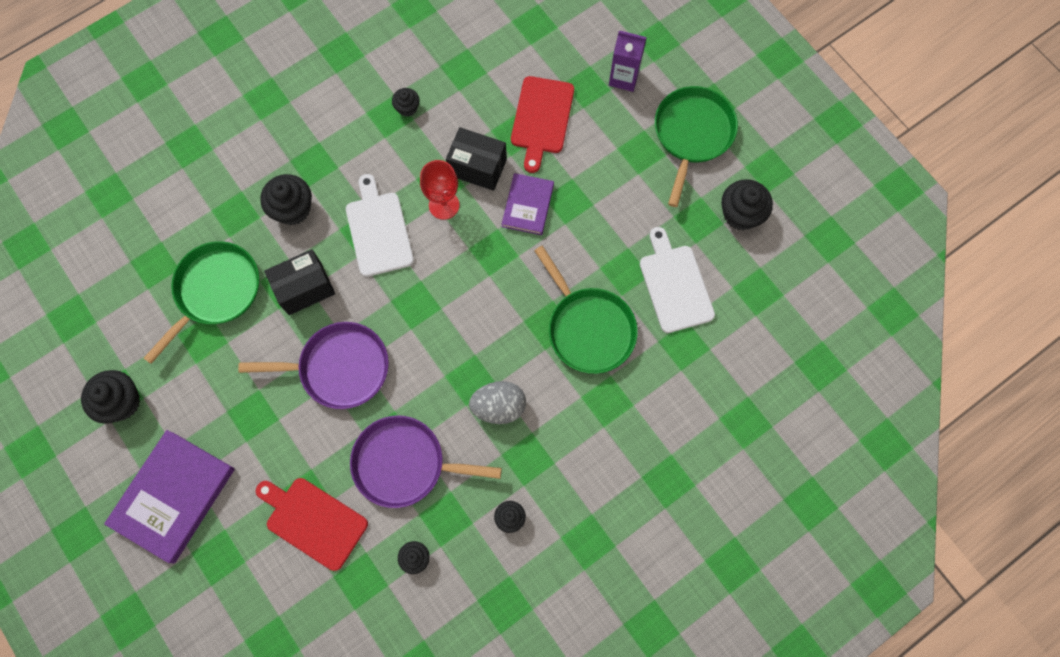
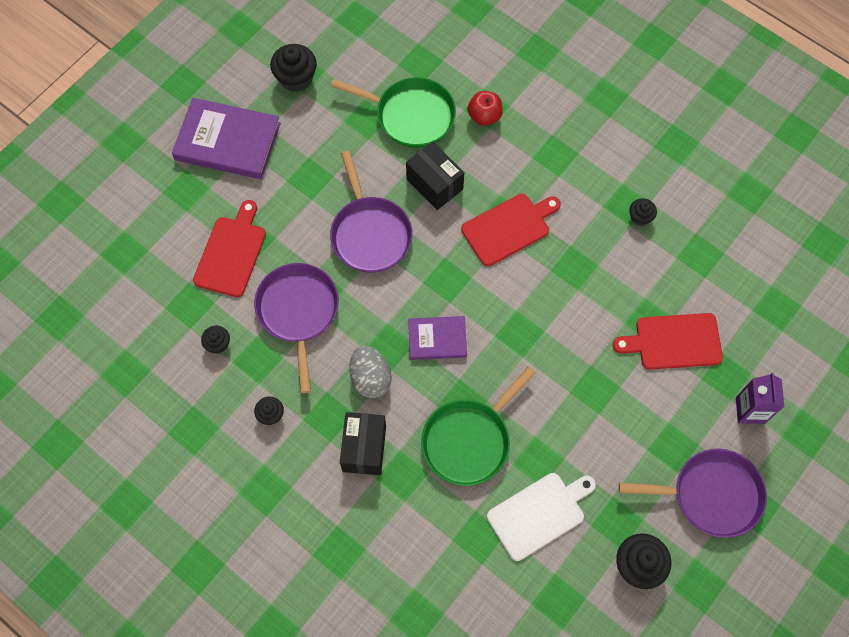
camera: 75 degrees right, 5 degrees down
(244, 218) = (484, 116): none -> red apple
(293, 209) = (506, 151): black cupcake -> none
(378, 230) = (508, 228): white cutting board -> red cutting board
(444, 205) = (552, 277): red goblet -> none
(477, 167) = (601, 296): black box -> black box (364, 448)
(527, 205) = (577, 352): purple book -> purple book (437, 339)
(692, 134) = (711, 495): green pan -> purple pan

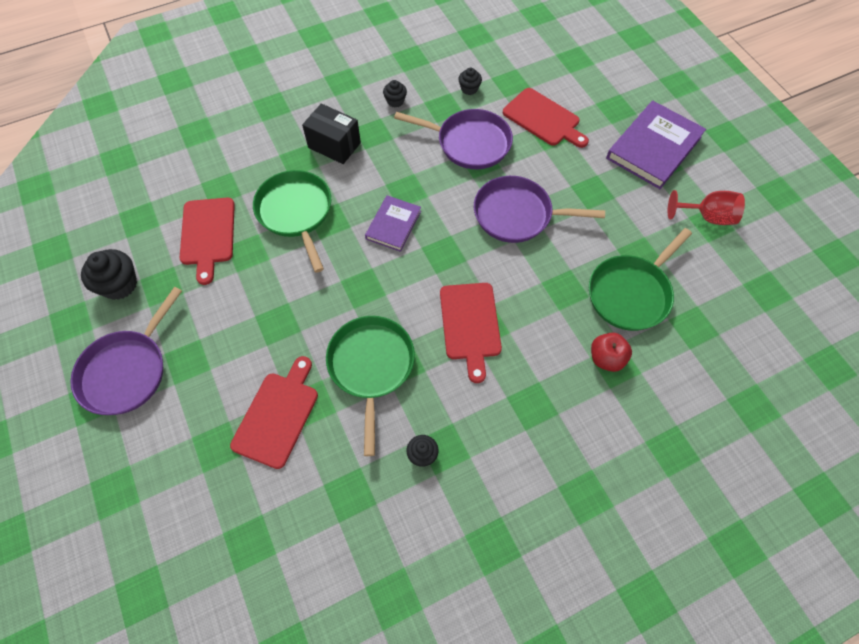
camera: 115 degrees right, 5 degrees down
(296, 78) = (706, 217): black cupcake -> red goblet
(370, 378) = (387, 168): grey egg -> none
(434, 184) = (545, 283): black box -> none
(539, 514) = (208, 234): white cutting board -> red cutting board
(590, 289) = (371, 366): none -> green pan
(750, 410) = (171, 449): purple carton -> none

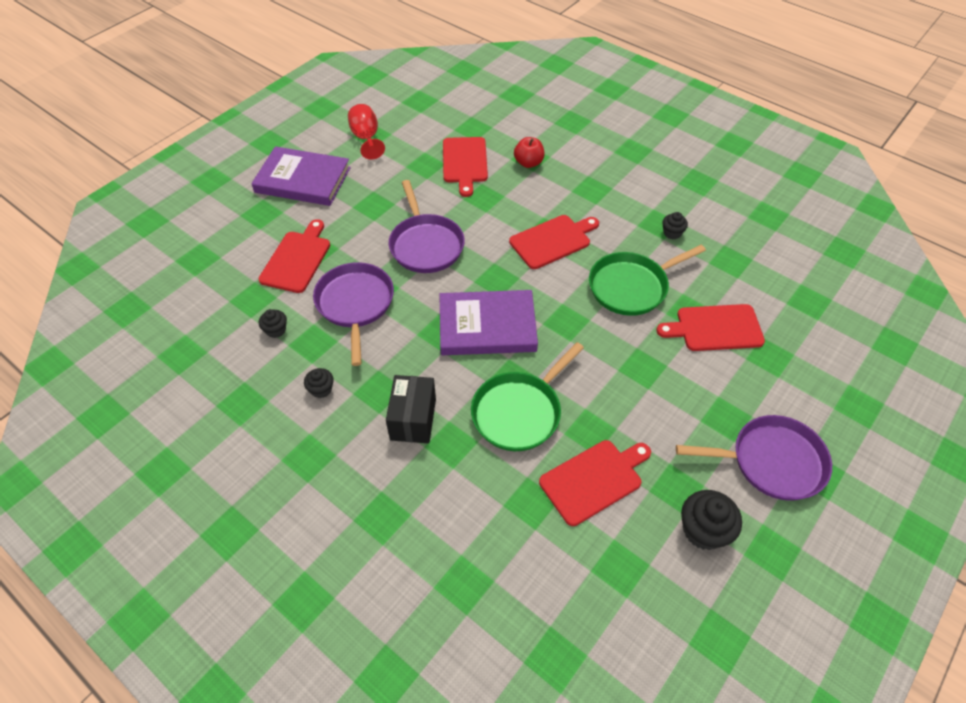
camera: 115 degrees left, 10 degrees down
(393, 225) = (487, 326): purple book -> purple book, size x1.72
(631, 293) = (465, 162): green pan -> red cutting board

